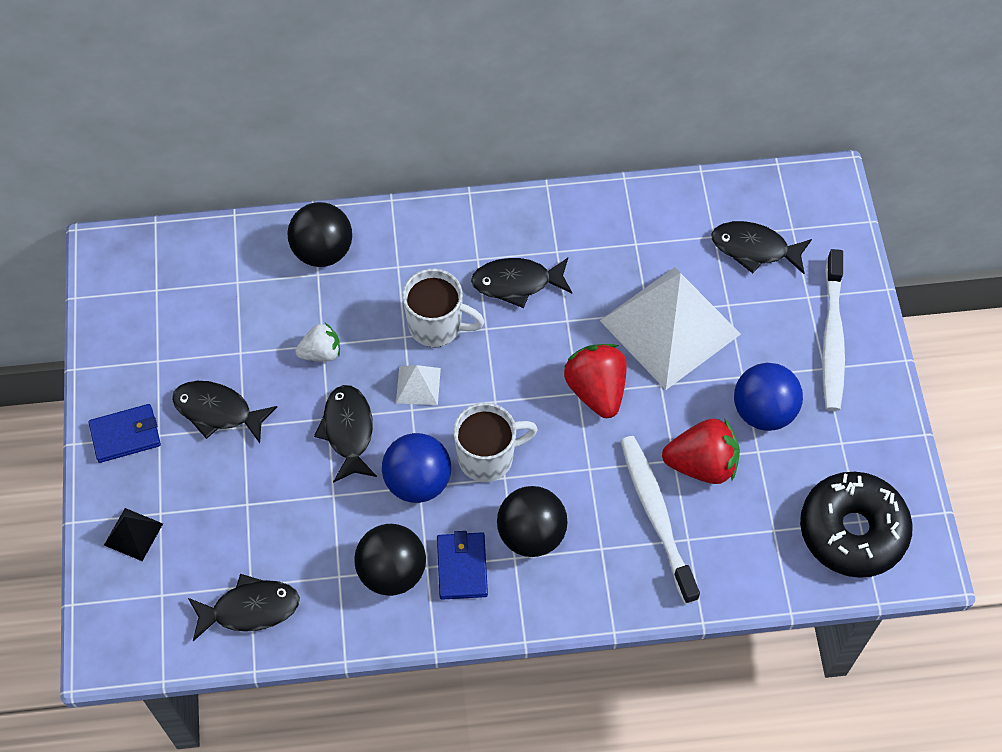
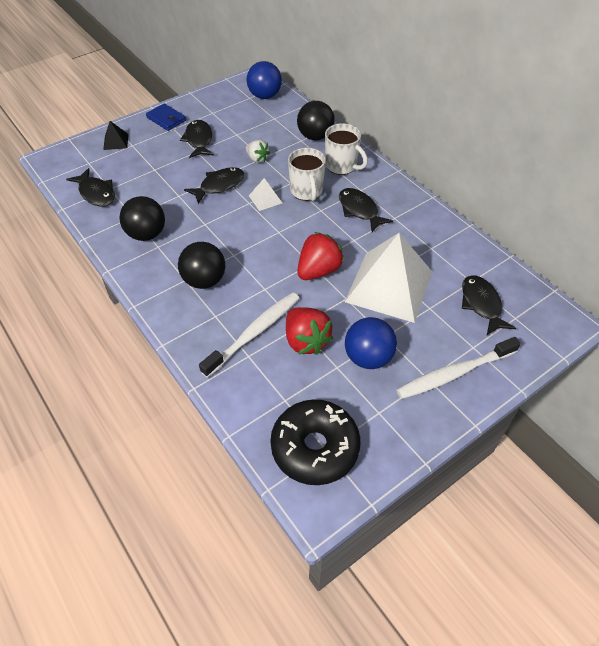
camera: 60 degrees right, 10 degrees down
(418, 481) = (207, 222): blue ball -> blue ball (264, 96)
(462, 567) = (166, 260): blue wallet -> none
(487, 457) = (241, 243): white mug -> white mug (342, 166)

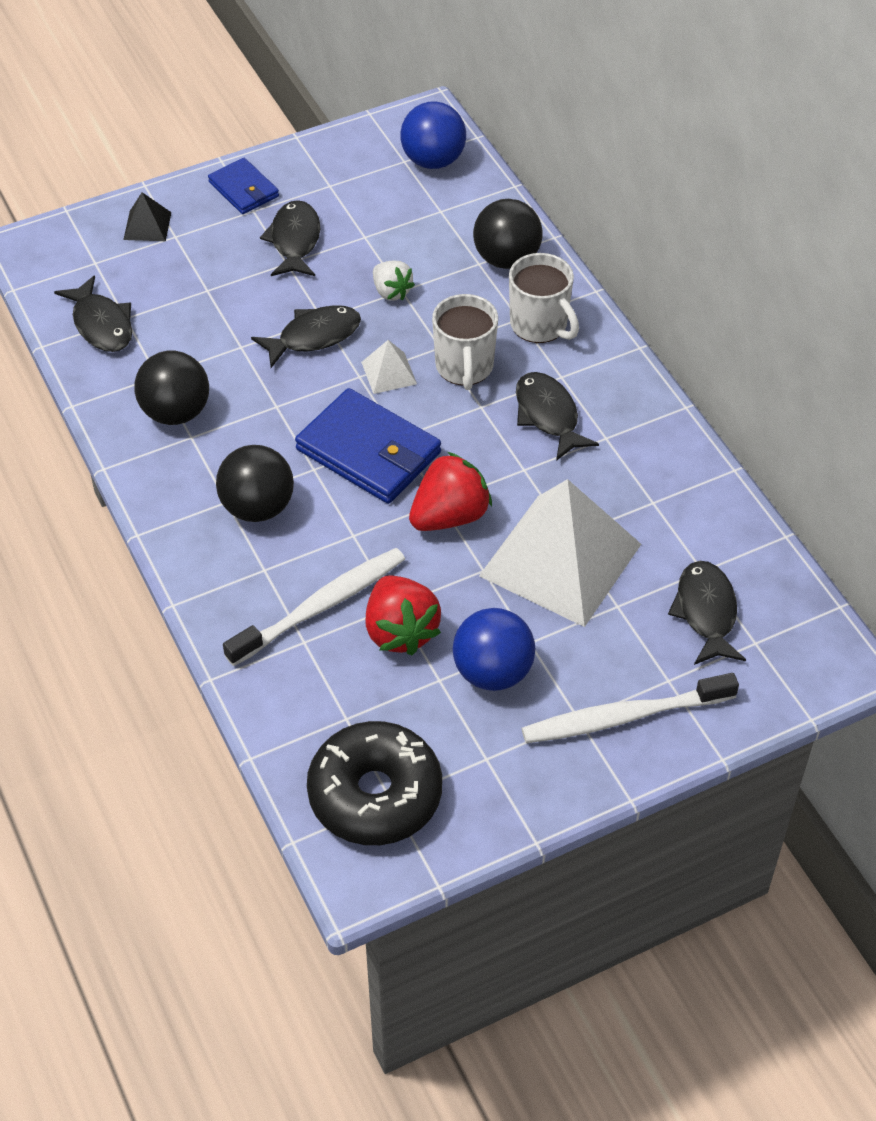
camera: 10 degrees right, 0 degrees up
(263, 241) = (369, 451): none -> blue wallet

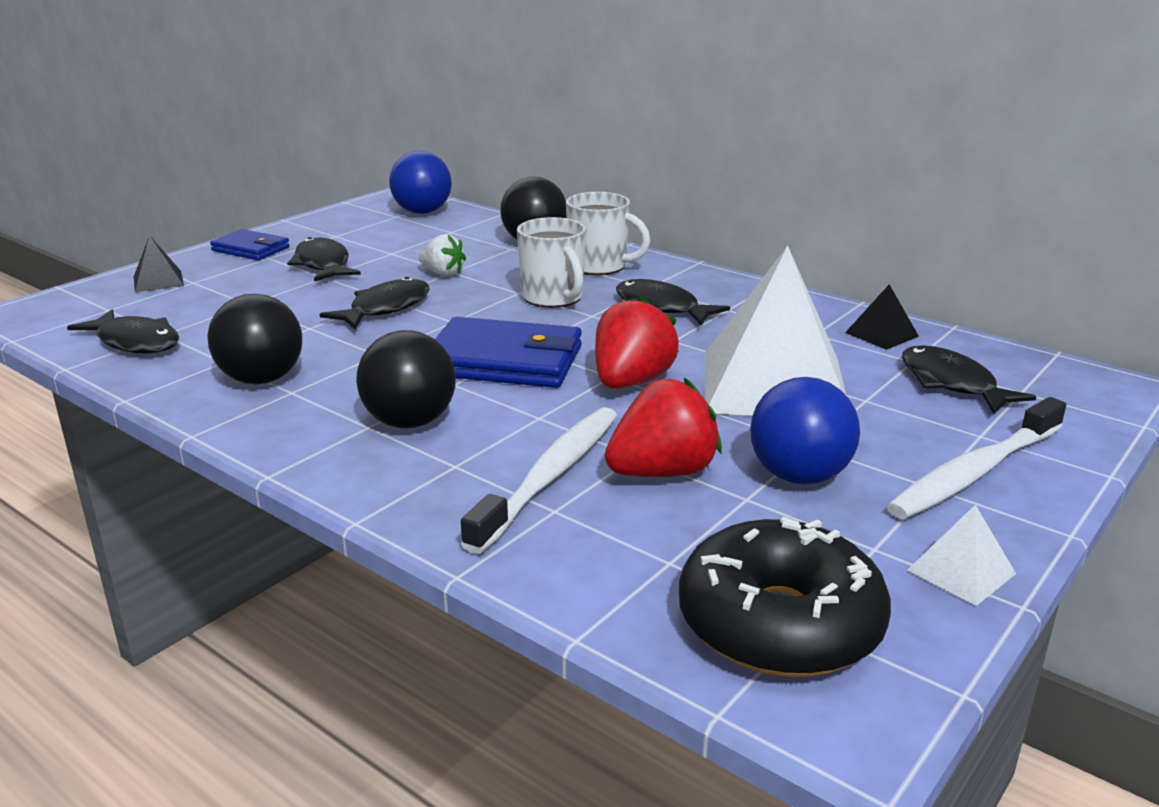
camera: 25 degrees left, 25 degrees down
(389, 373) = (481, 314): white pyramid -> white pyramid (961, 571)
(400, 631) = (662, 472): red strawberry -> red strawberry turned 75 degrees counterclockwise
(710, 524) = (881, 334): none -> black pyramid

